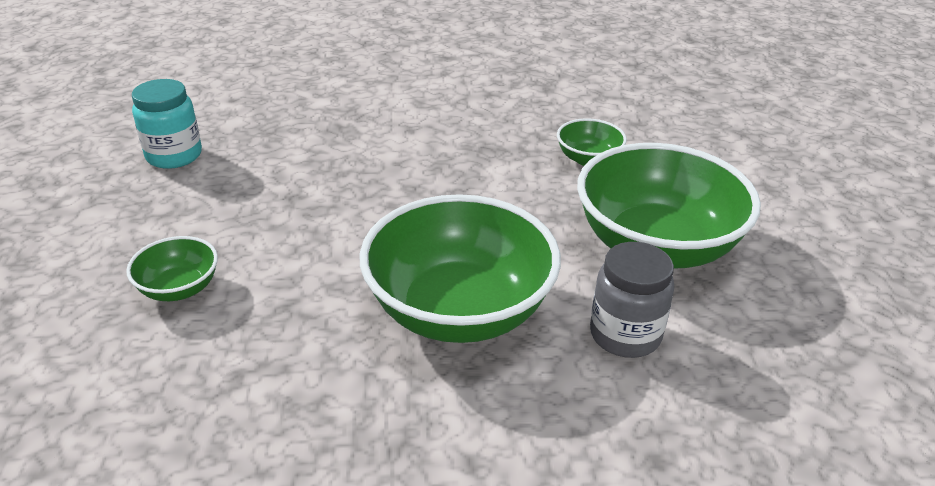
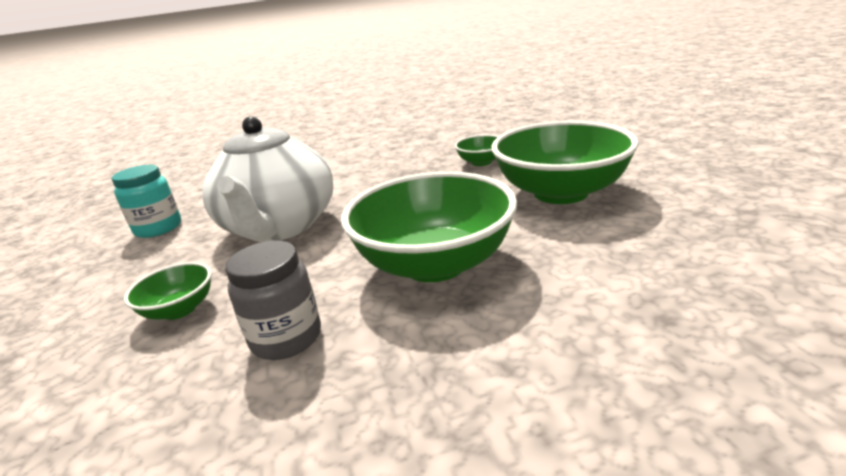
camera: 10 degrees left, 10 degrees down
(309, 198) = (280, 227): none -> white teapot
(625, 335) = (576, 246): grey jar -> grey jar (286, 338)

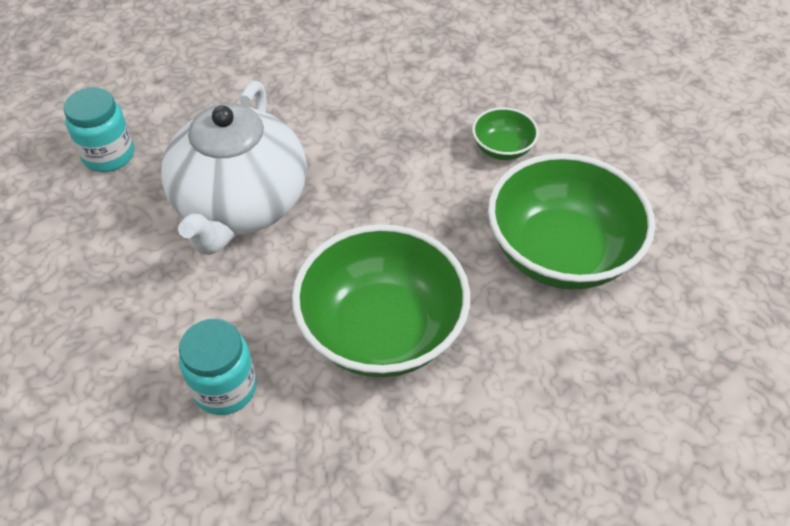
camera: 10 degrees right, 25 degrees up
(180, 309) = (133, 313): green bowl -> none
(286, 338) = (225, 388): grey jar -> turquoise jar

